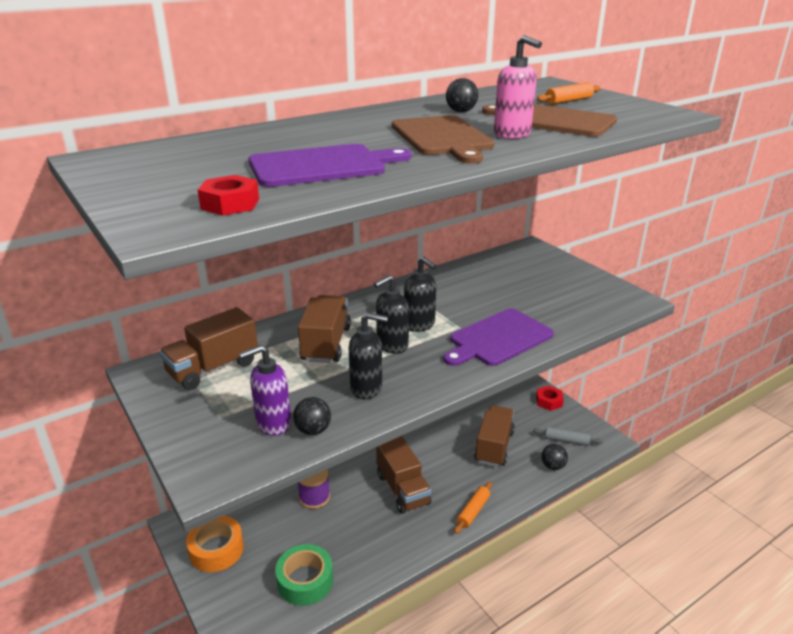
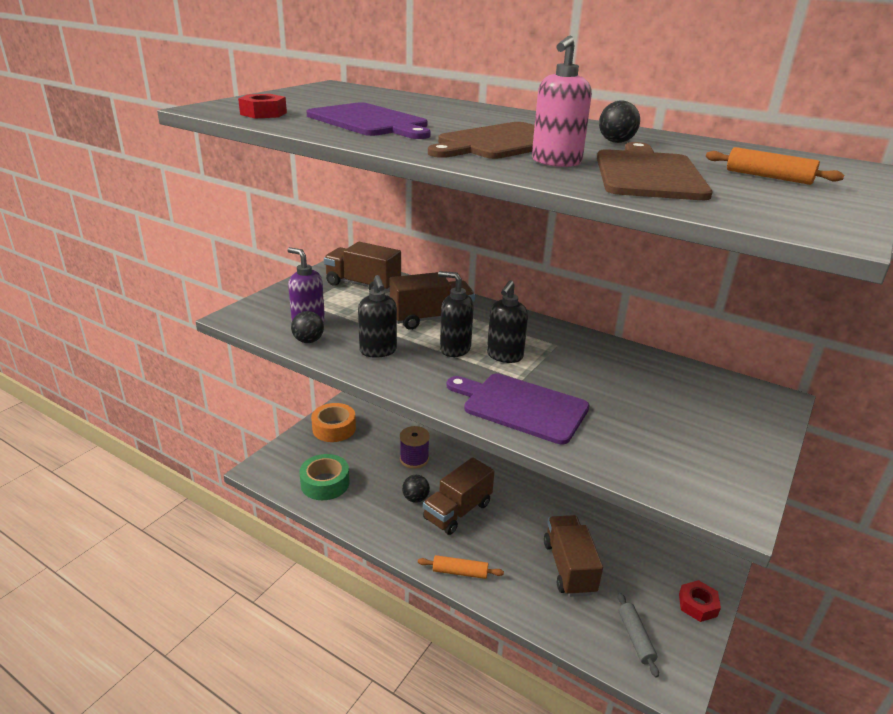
camera: 65 degrees right, 0 degrees up
(494, 447) = (569, 567): brown truck -> brown truck turned 90 degrees counterclockwise
(553, 466) = (577, 631): black ball -> black ball (415, 498)

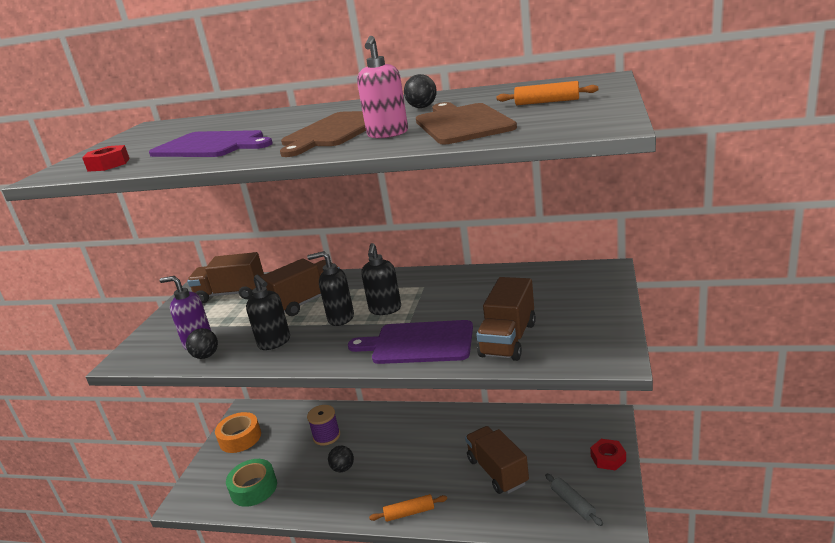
camera: 15 degrees left, 5 degrees down
(457, 511) = (385, 464): brown truck -> brown truck (508, 339)

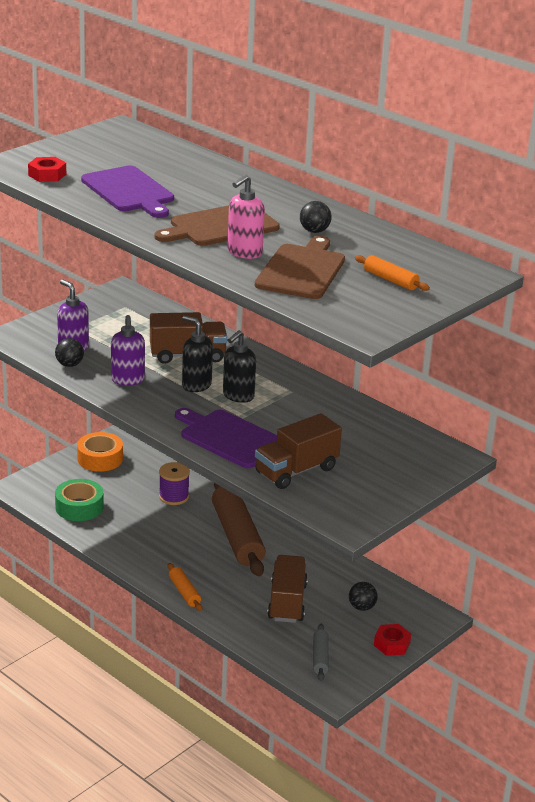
camera: 25 degrees right, 5 degrees up
(231, 294) = (135, 314): brown truck -> none
(274, 342) = (127, 380): black soap dispenser -> purple soap dispenser
(343, 468) = (163, 530): black ball -> black ball (362, 607)
(405, 440) = (237, 536): none -> brown rolling pin
(409, 513) = (184, 592): orange rolling pin -> orange rolling pin turned 45 degrees clockwise

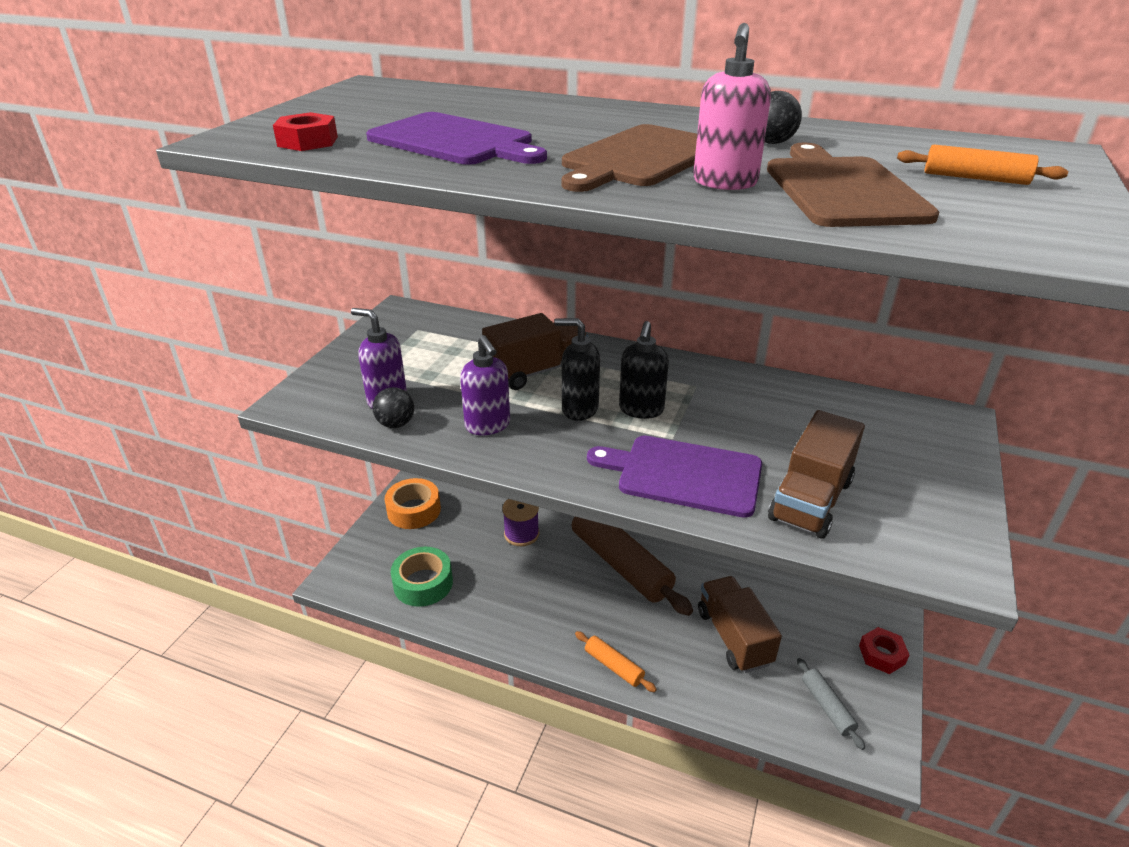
camera: 20 degrees left, 5 degrees up
(362, 607) = (812, 614): black ball -> none

